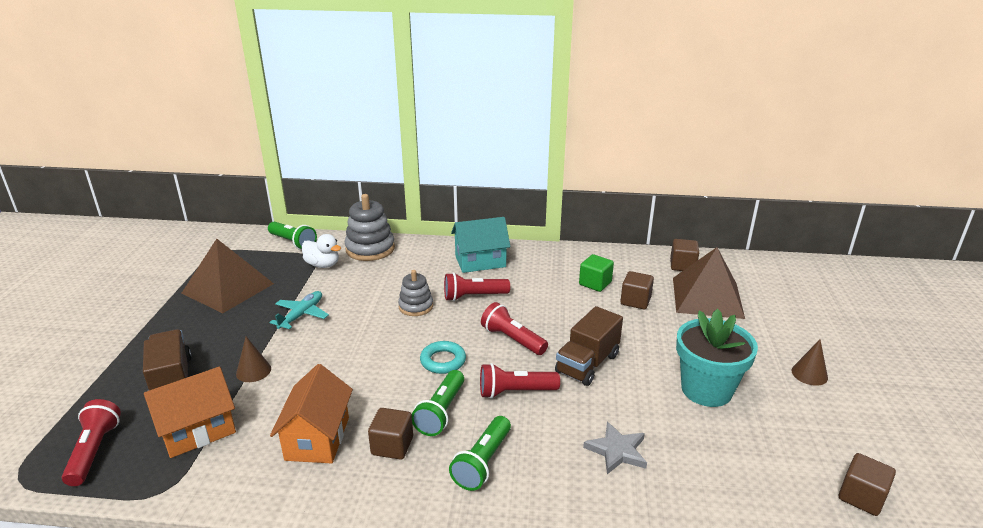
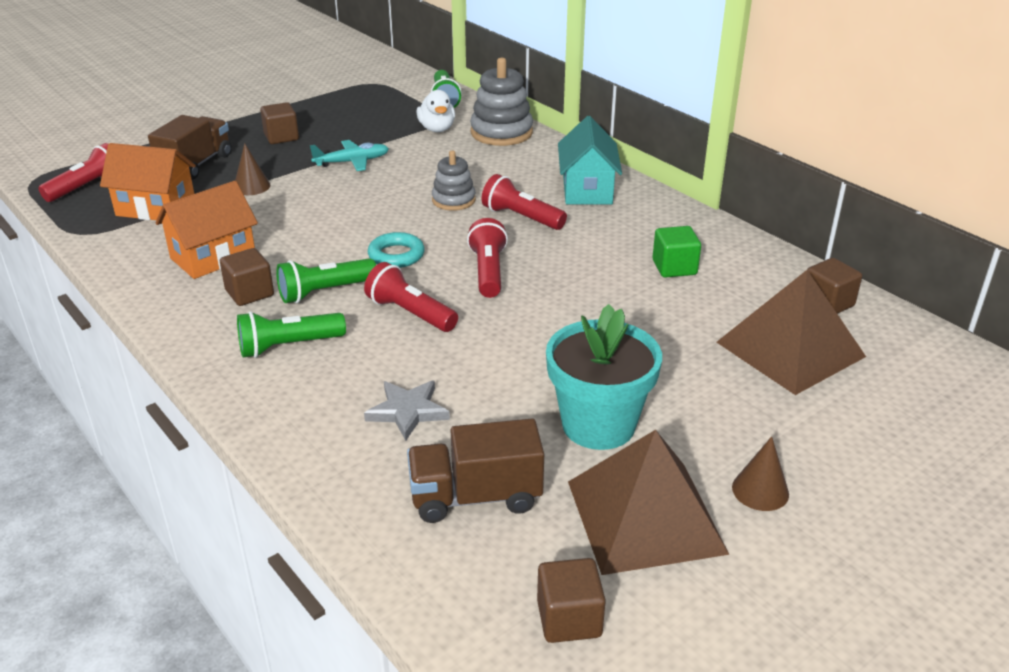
camera: 45 degrees right, 5 degrees up
(228, 288) = (334, 115): brown pyramid -> brown pyramid (645, 516)
(480, 261) = (587, 190): turquoise house -> turquoise house turned 60 degrees clockwise
(587, 364) = (519, 331): brown truck -> brown truck (475, 497)
(635, 301) = (688, 306): brown cube -> brown cube (281, 137)

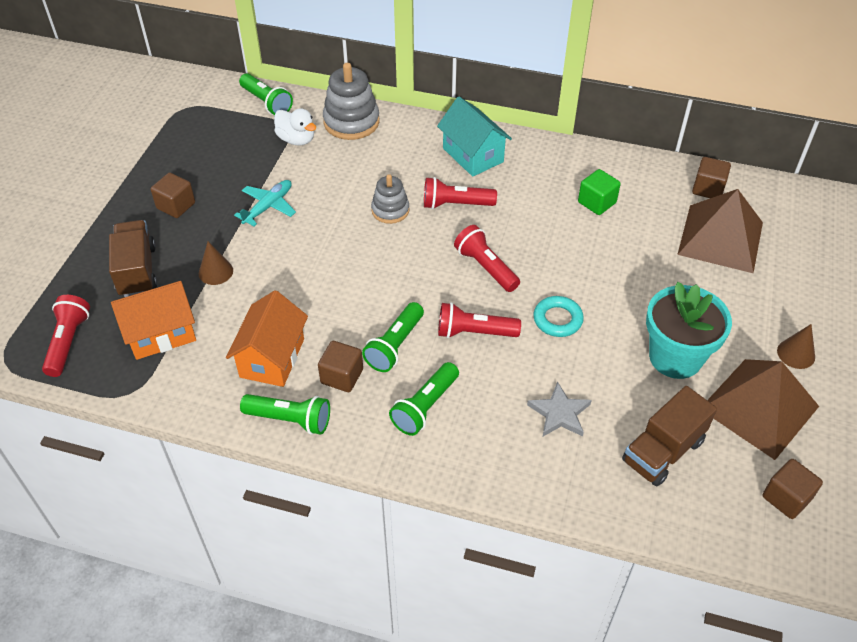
camera: 35 degrees left, 15 degrees up
(167, 303) = (290, 419): none -> green flashlight
(396, 255) = (407, 285): turquoise ring -> turquoise ring (557, 319)

